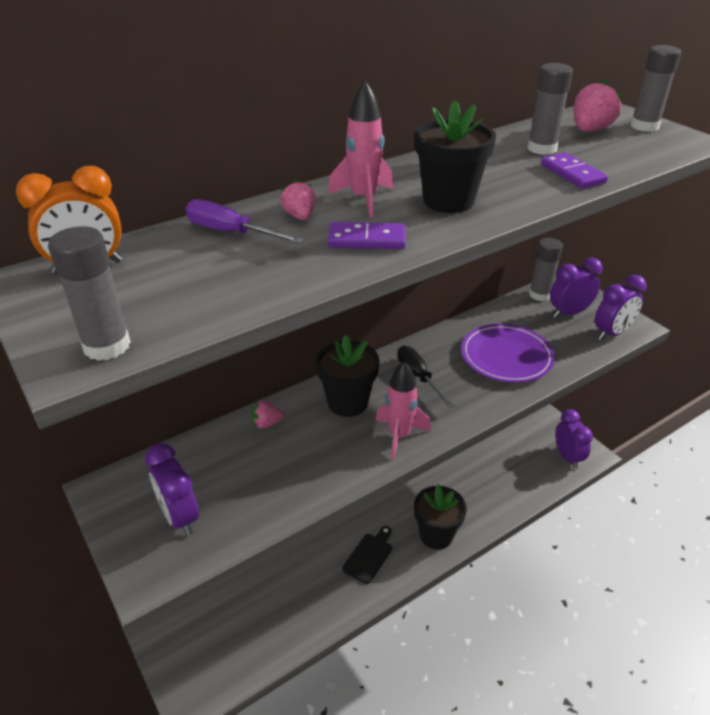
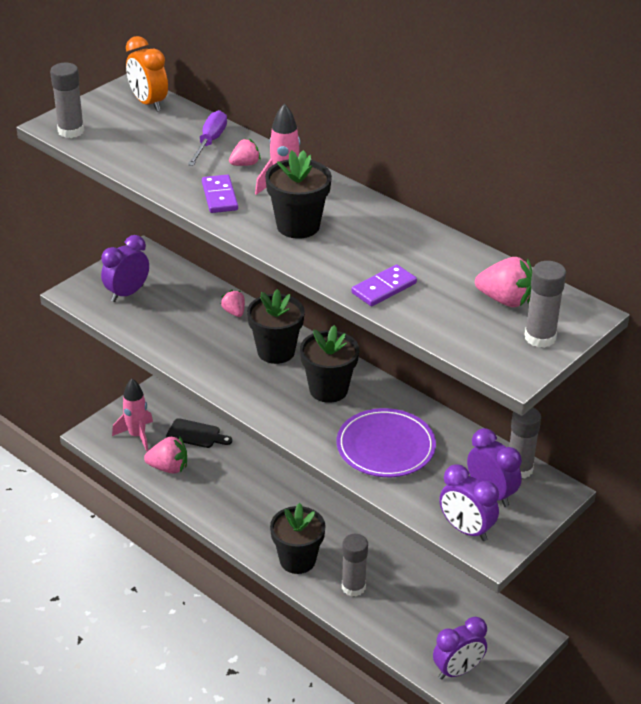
camera: 75 degrees right, 0 degrees up
(278, 624) = (168, 467): none -> pink strawberry
(369, 556) = (256, 513): black cutting board -> black cutting board (196, 434)
(399, 436) = (244, 387): pink rocket -> pink rocket (137, 436)
(418, 377) = (328, 389): black screwdriver -> black flower pot
(542, 149) = (437, 270): grey glue stick -> grey glue stick (353, 587)

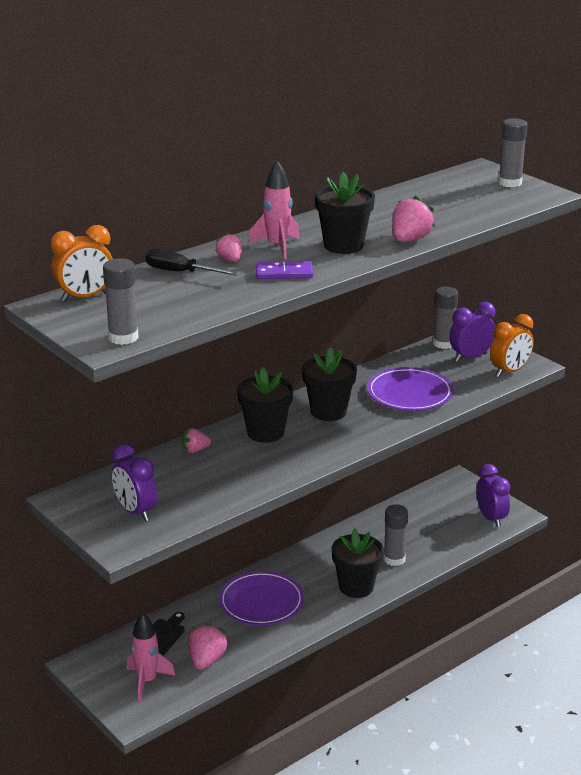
camera: 80 degrees left, 10 degrees down
(210, 142) = (181, 272): purple screwdriver -> black screwdriver
(259, 493) = (261, 602): none -> purple plate
(384, 288) = (442, 223): purple domino -> none
(466, 529) = (509, 371): purple clock -> orange clock
(505, 300) = (462, 188): pink strawberry -> pink strawberry (409, 240)

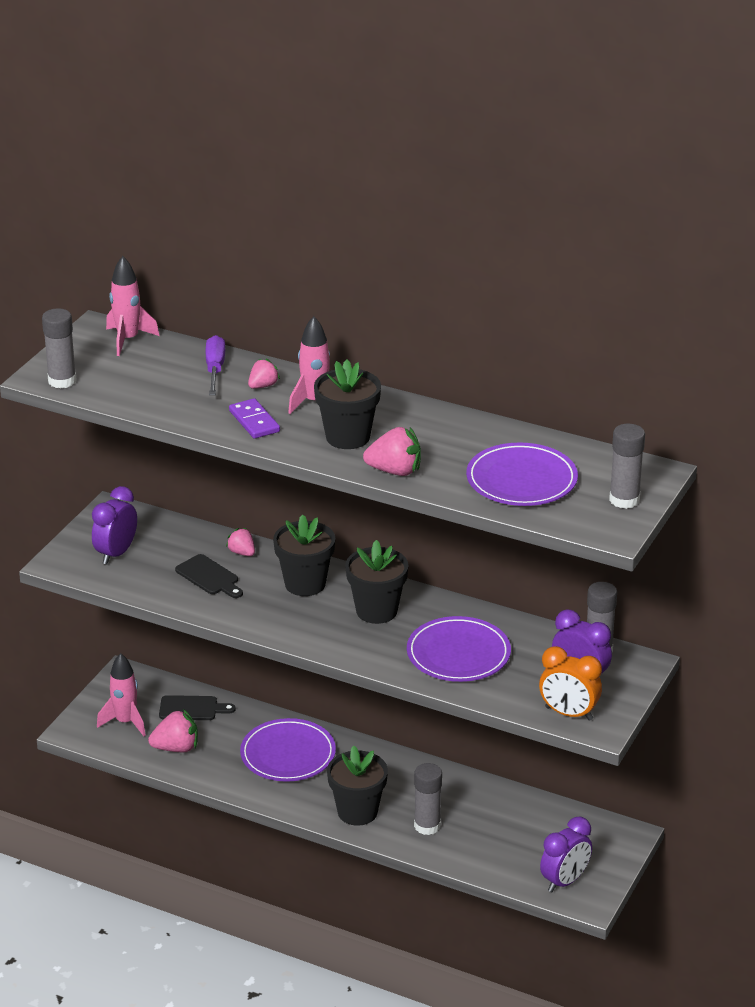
camera: 65 degrees right, 5 degrees up
(85, 297) = (128, 340): orange clock -> pink rocket
(181, 272) = (215, 369): black screwdriver -> purple screwdriver
(215, 473) = (209, 577): none -> black cutting board
(458, 205) = (521, 480): none -> purple plate

